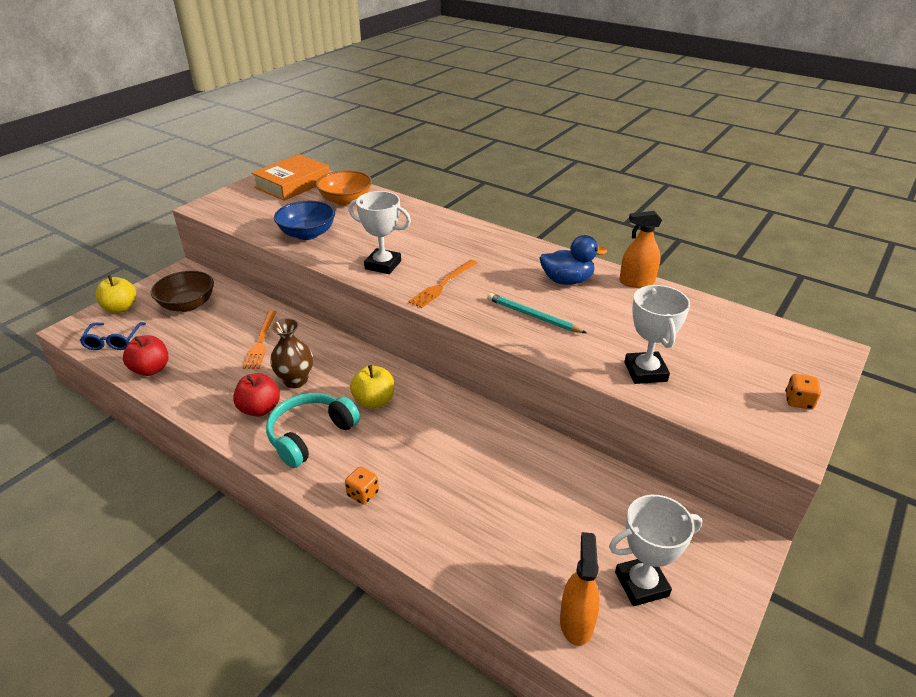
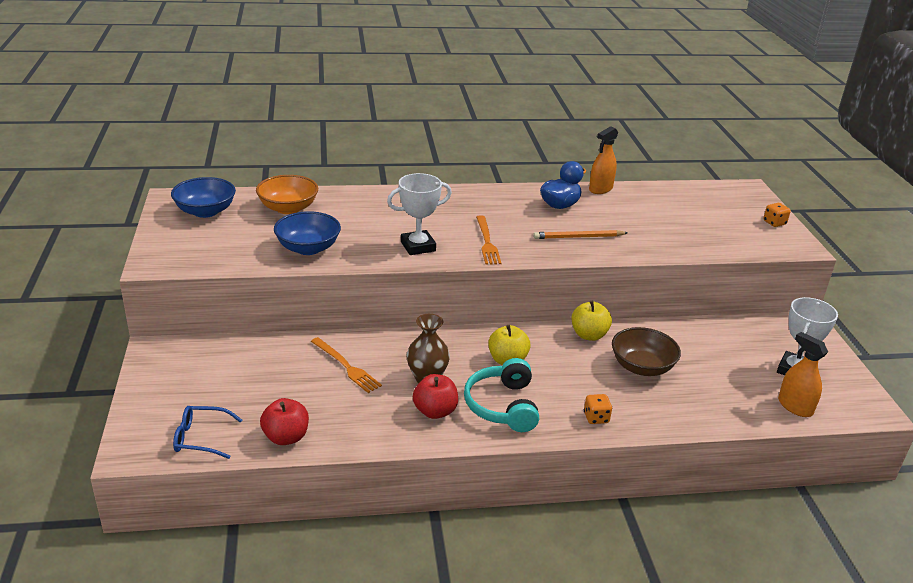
camera: 45 degrees left, 5 degrees down
(113, 341) = (200, 438): blue glasses -> blue glasses turned 135 degrees clockwise
(120, 308) = (149, 409): yellow apple -> yellow apple (589, 335)
(188, 305) = (218, 373): brown bowl -> brown bowl (642, 367)
(293, 184) = (205, 211): orange book -> blue bowl
(533, 316) = (578, 237): turquoise pencil -> orange pencil
(645, 372) = (688, 241): white trophy -> none

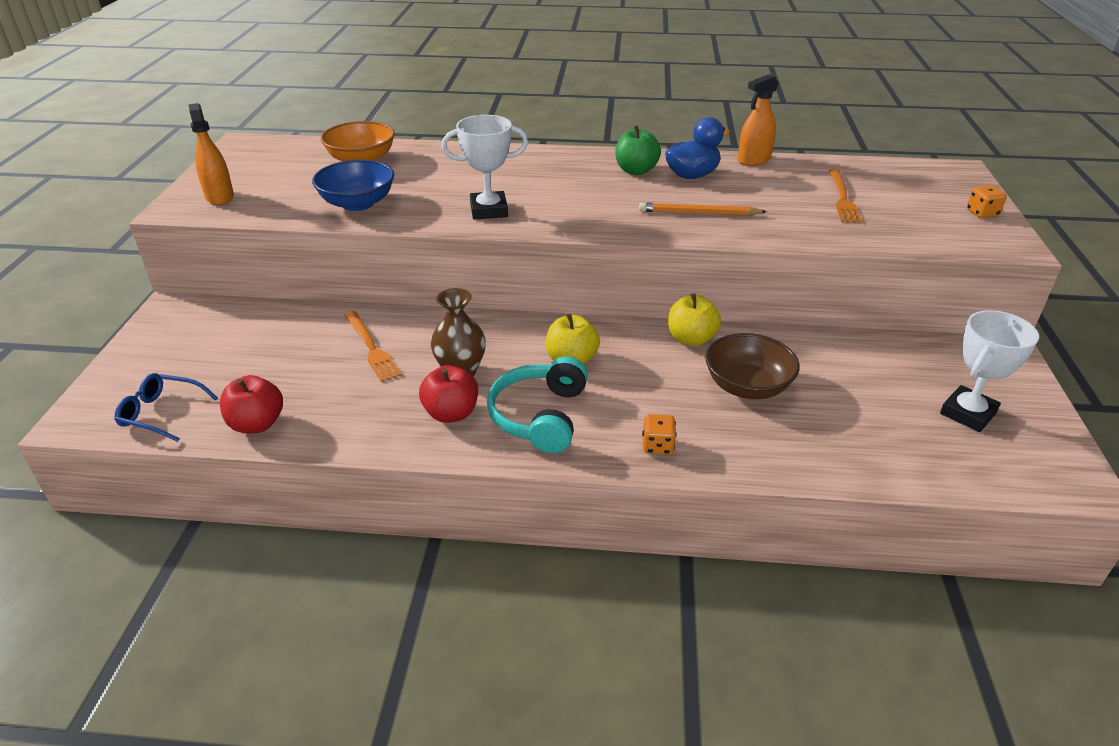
camera: 15 degrees right, 5 degrees up
(205, 211) = (268, 158): blue bowl -> none
(487, 242) = (577, 211): orange fork -> orange fork (842, 198)
(516, 204) = (636, 171): none -> green apple
(795, 406) = (953, 464): orange spray bottle -> orange spray bottle (219, 197)

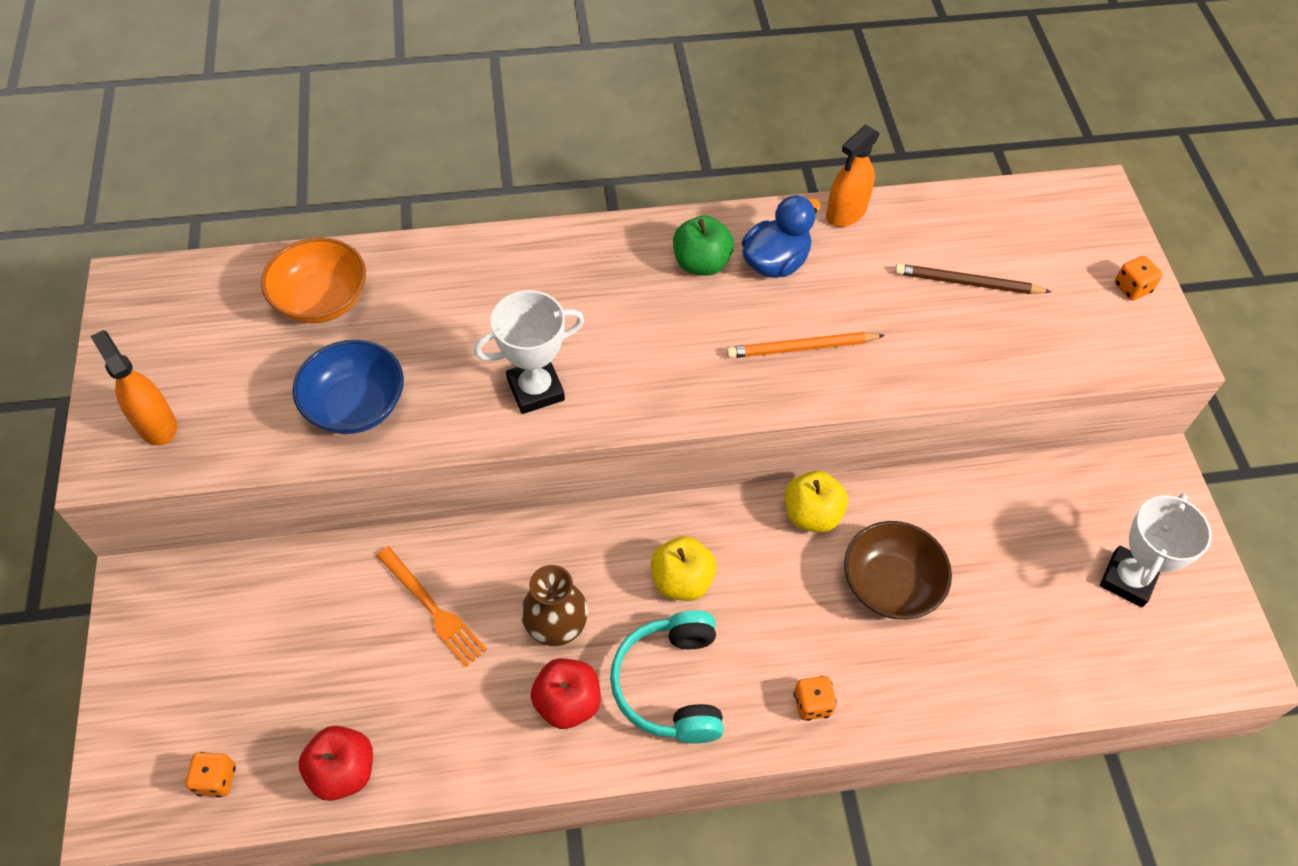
camera: 15 degrees left, 20 degrees up
(161, 413) = (216, 779): blue glasses -> orange dice
(842, 198) = (968, 283): orange fork -> brown pencil

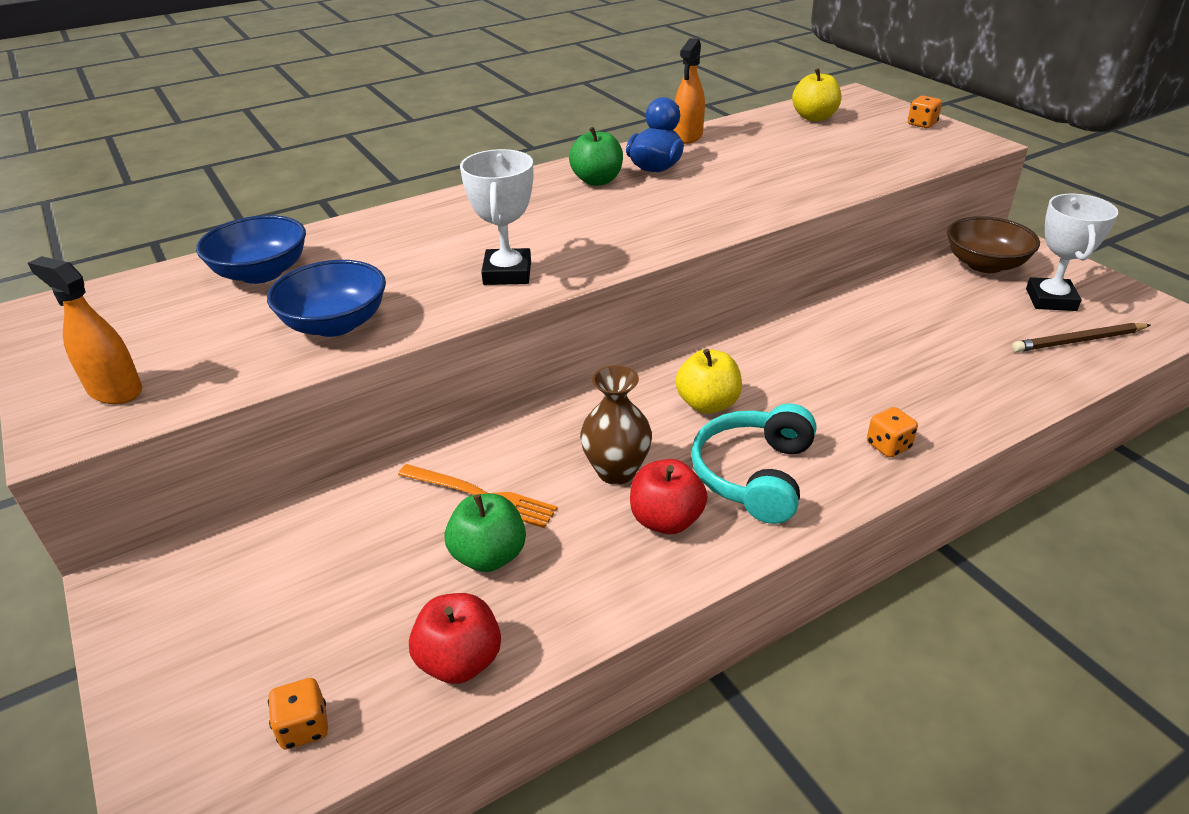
camera: 20 degrees left, 20 degrees down
(322, 300) = (261, 273): orange bowl -> blue bowl
(409, 677) = (489, 556): none -> green apple
(536, 390) = (507, 273): white trophy -> white trophy turned 45 degrees counterclockwise
(670, 685) = (753, 475): turquoise headphones -> turquoise headphones turned 45 degrees clockwise
(802, 348) = (716, 200): orange pencil -> none
(811, 514) = (783, 333): yellow apple -> yellow apple (814, 117)
(890, 584) = (882, 354): brown bowl -> brown bowl (985, 264)
(968, 283) = (808, 146): brown pencil -> brown pencil (1079, 341)

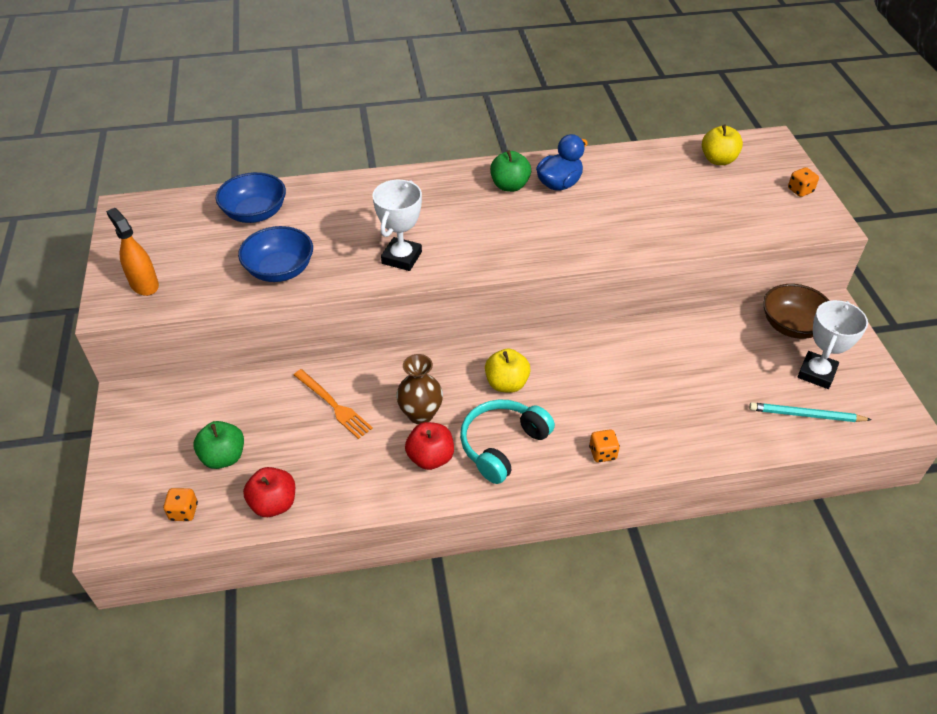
camera: 20 degrees right, 10 degrees up
(489, 556) = (319, 446): green apple -> green apple (223, 457)
(688, 136) = (605, 156): orange spray bottle -> none
(1079, 341) = (806, 415): brown pencil -> turquoise pencil

